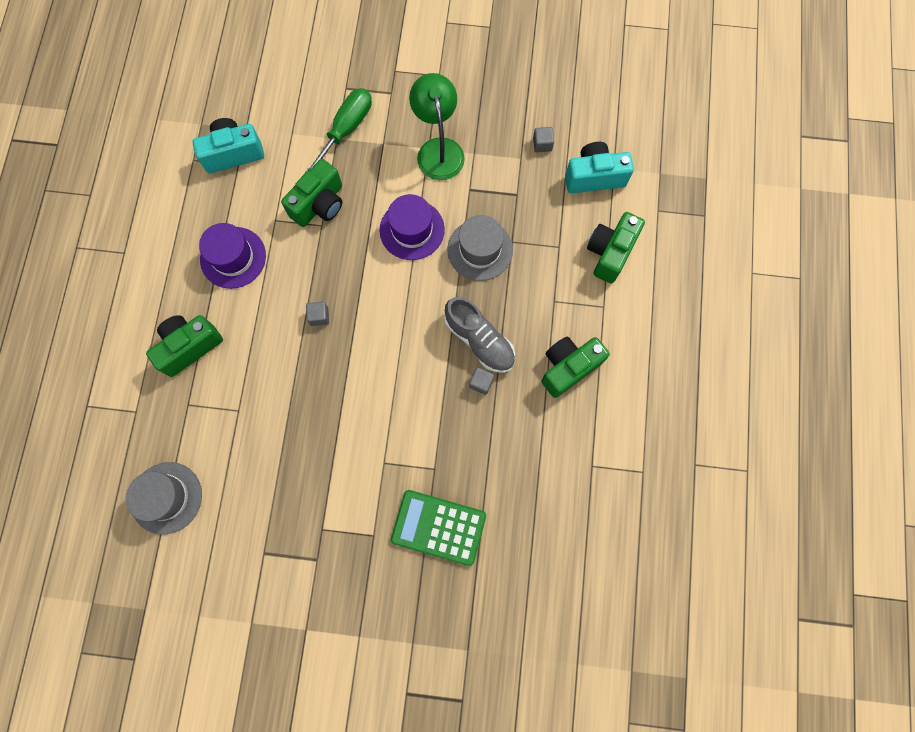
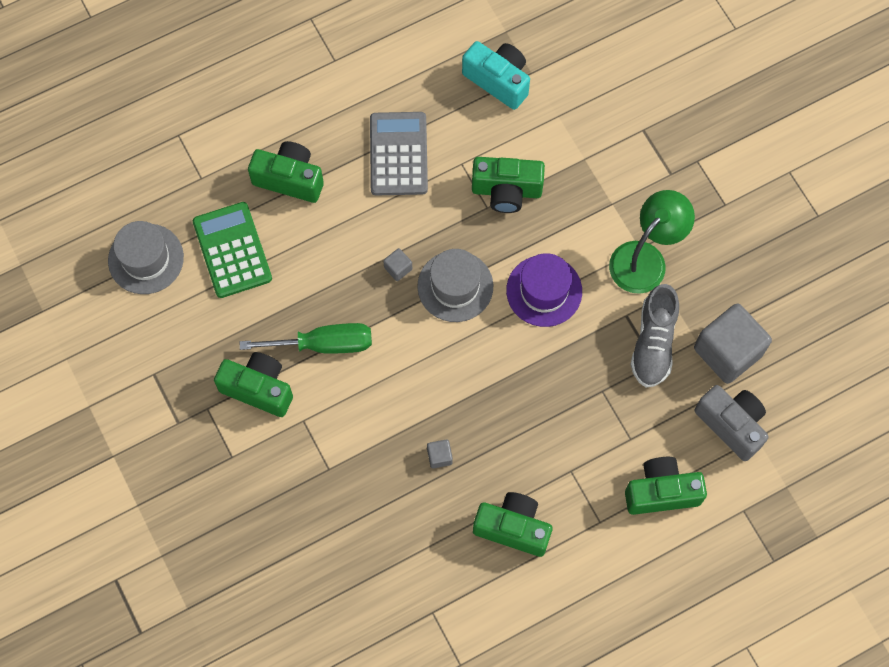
camera: 55 degrees right, 5 degrees down
(233, 257) = (398, 154): purple hat -> grey calculator
(335, 479) = (258, 388): none -> green camera
(346, 130) = (600, 161): green screwdriver -> green screwdriver (324, 344)
(438, 527) = (278, 509): green calculator -> green calculator (232, 250)
(479, 340) = (480, 427): grey shoe -> grey shoe (653, 343)
(480, 250) = (571, 367): grey hat -> grey hat (455, 286)
(542, 144) = (727, 351): grey cube -> grey cube, size x2.40
(594, 177) = (731, 424): turquoise camera -> grey camera

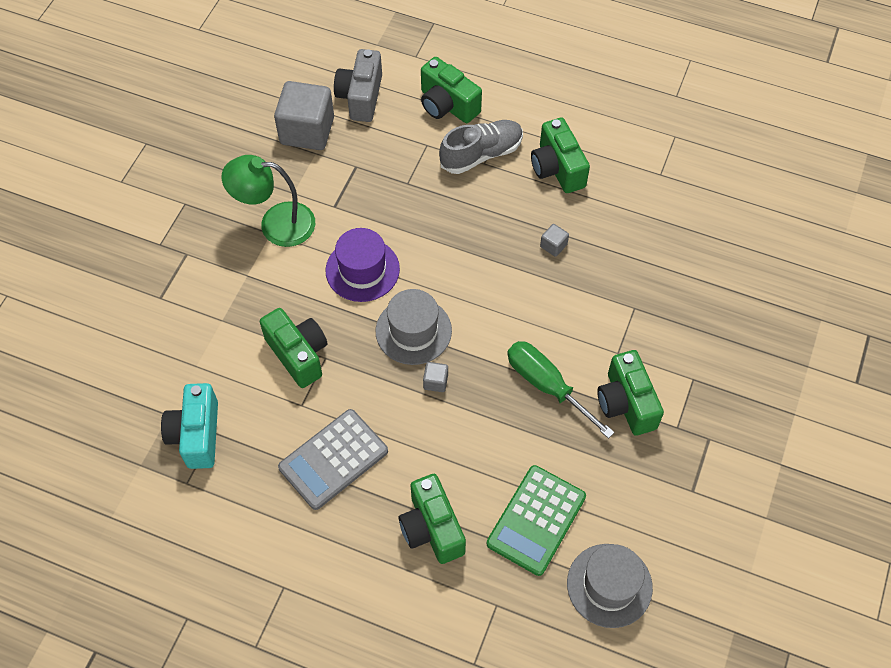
camera: 130 degrees left, 10 degrees down
(653, 343) = (341, 176): grey shoe -> grey shoe (481, 154)

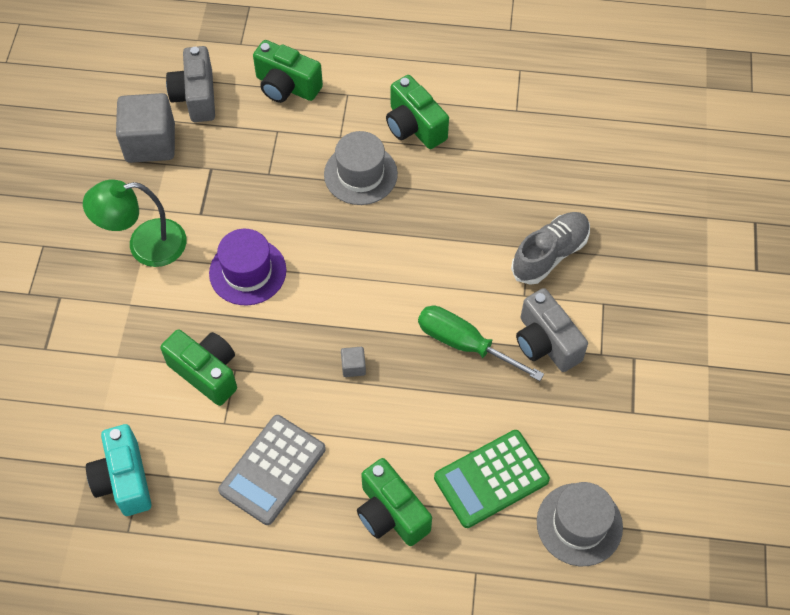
camera: 15 degrees left, 0 degrees up
(413, 331) = (317, 321): grey hat -> grey hat (360, 174)
(481, 154) = (335, 129): grey shoe -> grey shoe (550, 254)
(536, 520) = (491, 479): green calculator -> green calculator turned 45 degrees clockwise
(553, 245) = (432, 204): grey cube -> none
(626, 403) = (545, 343): green camera -> grey camera

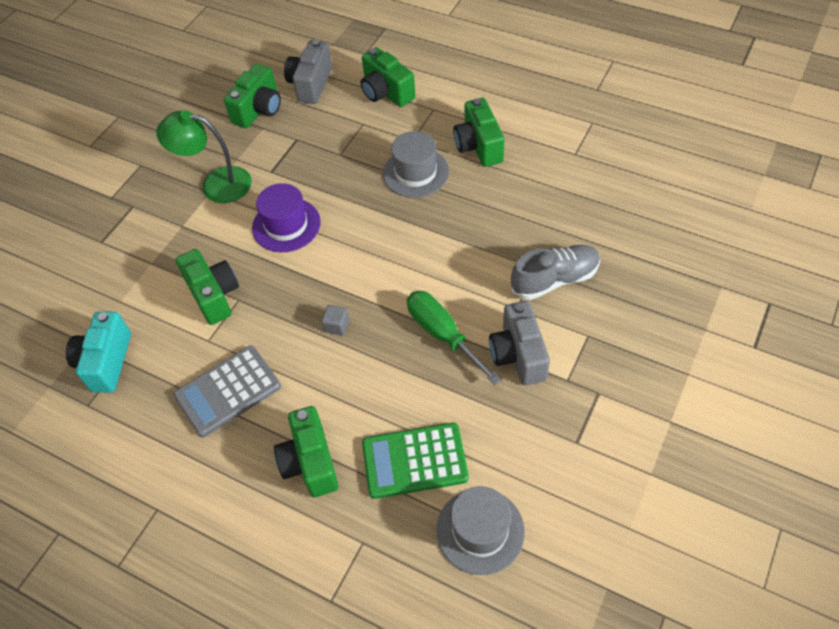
camera: 25 degrees right, 5 degrees down
(150, 143) = (259, 110): grey cube -> green camera

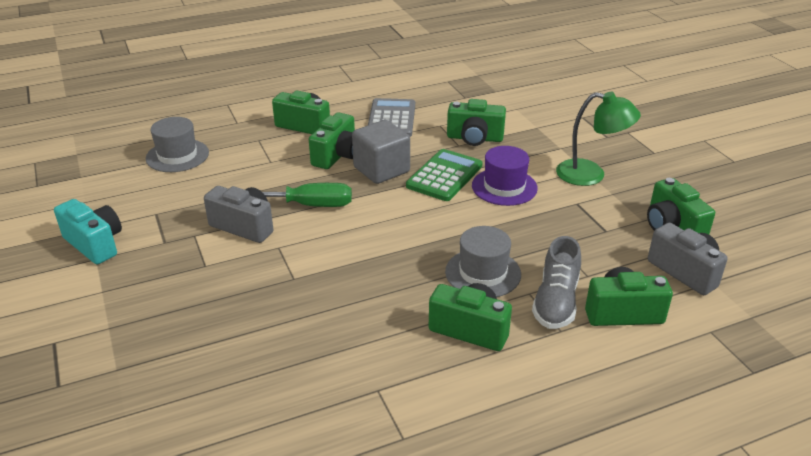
camera: 125 degrees right, 20 degrees down
(106, 362) = (471, 93): turquoise camera -> turquoise camera (95, 244)
(216, 184) = (591, 175): green lamp -> green lamp turned 60 degrees clockwise
(337, 326) = (381, 170): grey cube -> grey cube, size x2.40
(344, 380) = (337, 156): none -> green camera
(414, 461) = (248, 155): green calculator -> green calculator (444, 176)
(554, 279) = (270, 280): grey shoe -> grey shoe (556, 301)

